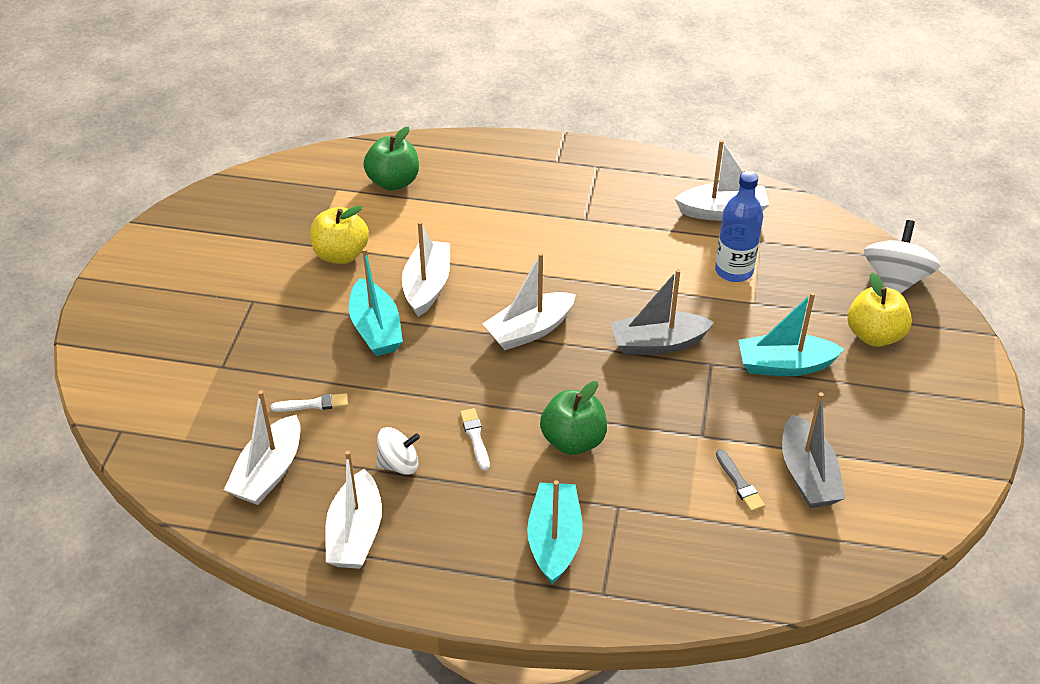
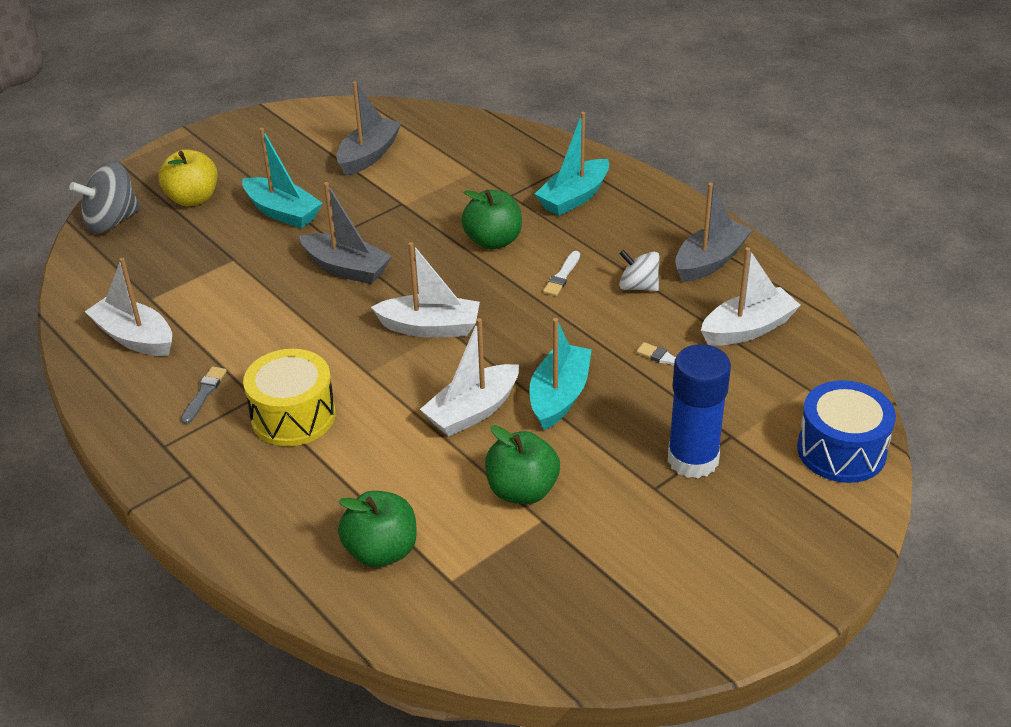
camera: 140 degrees left, 5 degrees down
(128, 398) = (841, 450): none -> blue drum
(238, 333) = (693, 460): none -> blue glue stick
(341, 254) = (522, 491): yellow apple -> green apple
(355, 533) = (710, 261): white boat -> grey boat
(543, 221) = (293, 416): none -> yellow drum
(734, 271) = (208, 287): blue bottle -> none
(739, 483) = (416, 170): grey brush -> grey brush (204, 393)
(895, 280) = (112, 221): white spinning top -> grey spinning top

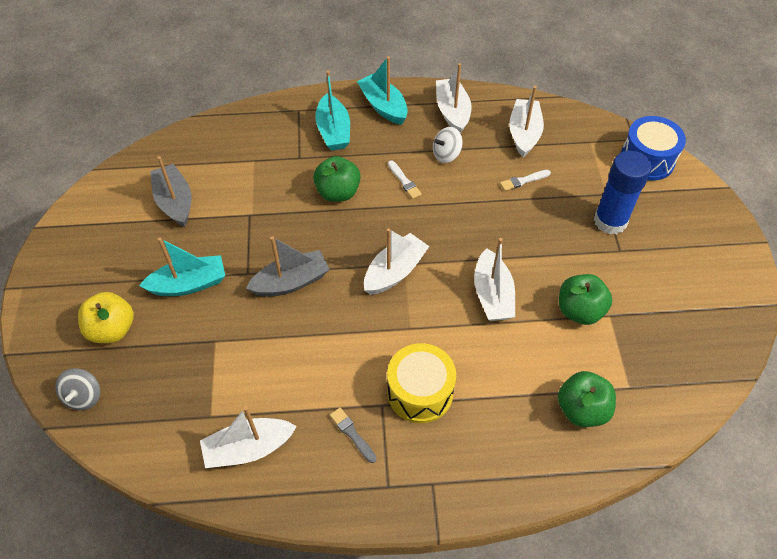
camera: 55 degrees left, 15 degrees up
(112, 221) = (83, 396): grey spinning top -> grey spinning top, size x0.64
(559, 396) = (512, 247): turquoise boat -> turquoise boat (383, 106)
(710, 261) = (452, 112): grey boat -> white boat

